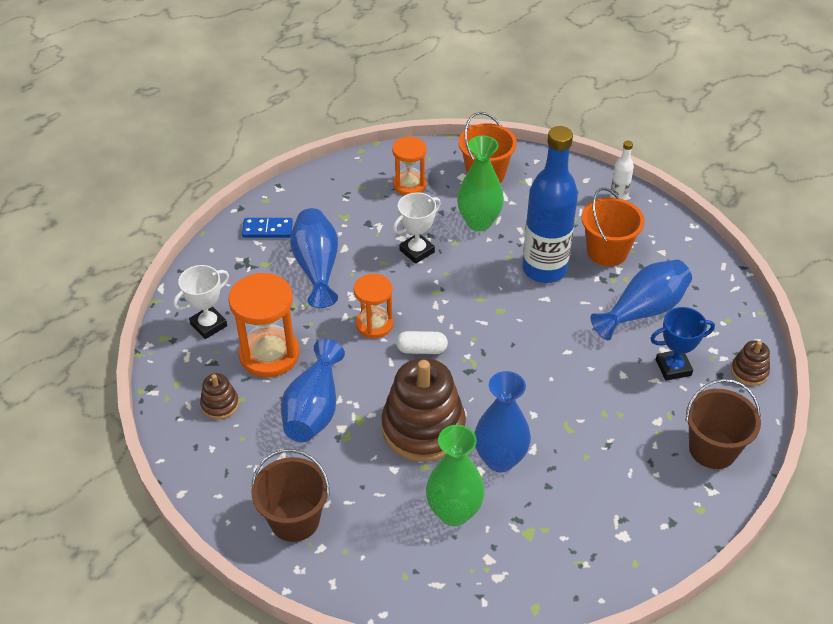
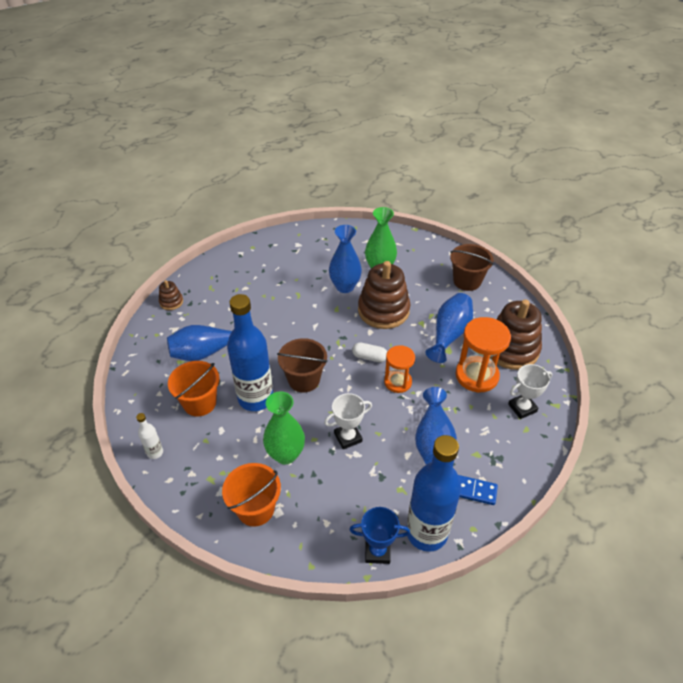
camera: 165 degrees left, 0 degrees up
(220, 404) = (511, 349): brown stacking toy -> brown stacking toy, size x2.17
(311, 188) = (426, 533): none -> blue bottle
(409, 185) = (331, 514): orange hourglass -> none
(673, 367) = (214, 313): blue trophy -> blue trophy (377, 551)
(712, 449) = (225, 269): brown bucket -> brown bucket (304, 379)

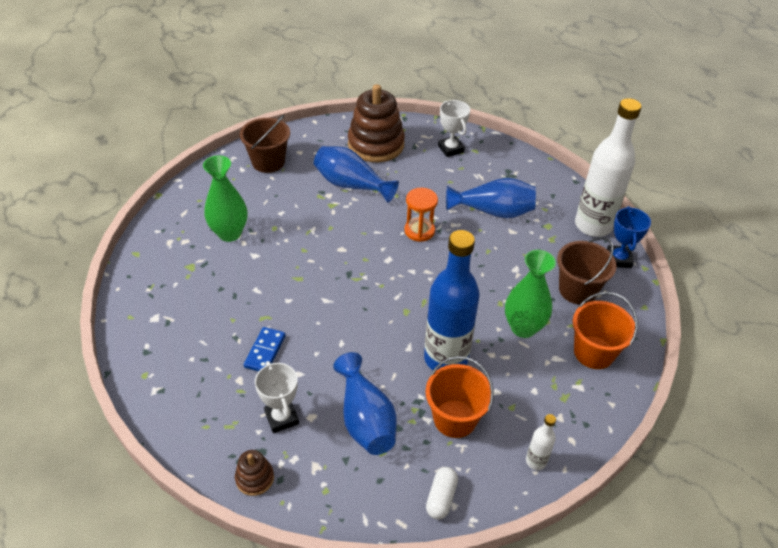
camera: 90 degrees left, 0 degrees up
(304, 379) = (416, 311): brown bucket -> brown bucket (577, 290)
(345, 287) = (258, 268): blue vase -> none
(348, 437) = (495, 275): white trophy -> white trophy (281, 418)
(369, 357) = (382, 251): white capsule -> white capsule (441, 498)
(383, 310) = (307, 235): brown stacking toy -> none
(426, 533) = (593, 225): blue bottle -> white bottle
(473, 491) = (545, 192): blue domino -> blue domino (265, 351)
(476, 375) = (411, 172): orange hourglass -> none

